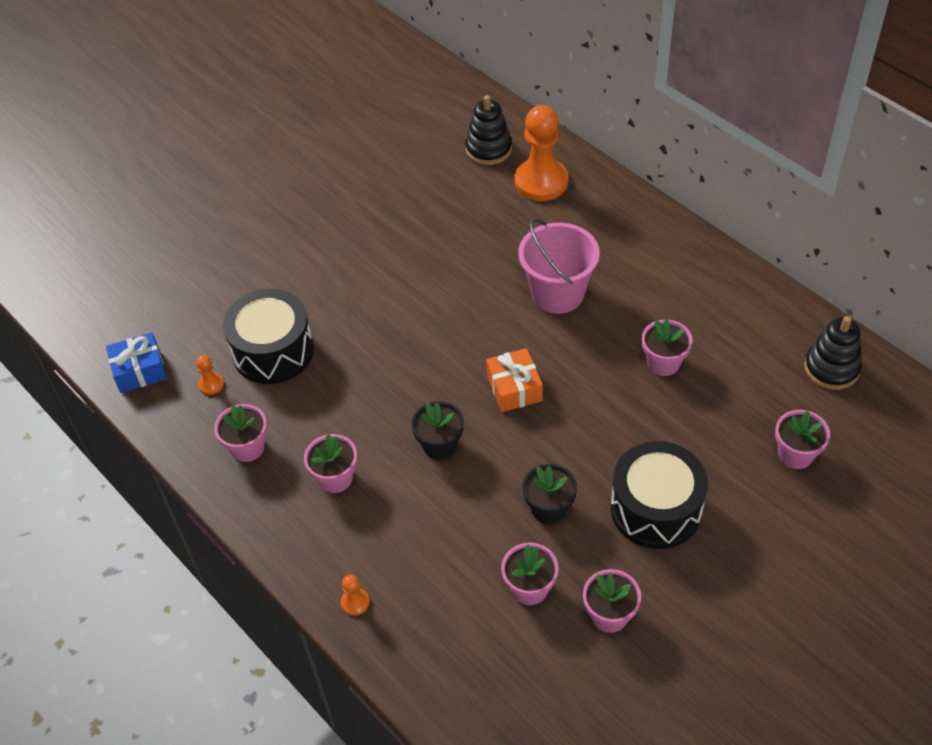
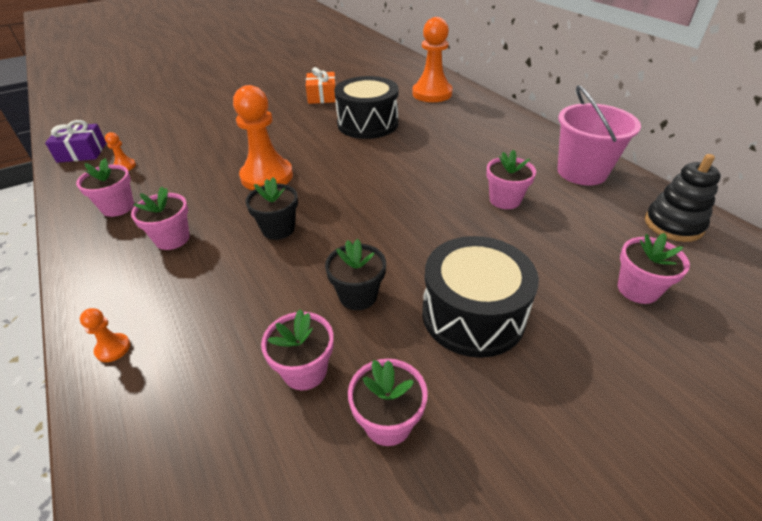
camera: 10 degrees right, 10 degrees down
(139, 370) = (82, 152): blue gift -> purple gift
(273, 351) = (185, 154): black drum -> black drum (367, 124)
(391, 372) = (267, 176): none -> orange pawn
(488, 149) = (401, 77): black stacking toy -> none
(514, 388) = (363, 199): orange gift -> orange gift (322, 96)
(557, 293) = (424, 148): pink bucket -> pink bucket (582, 172)

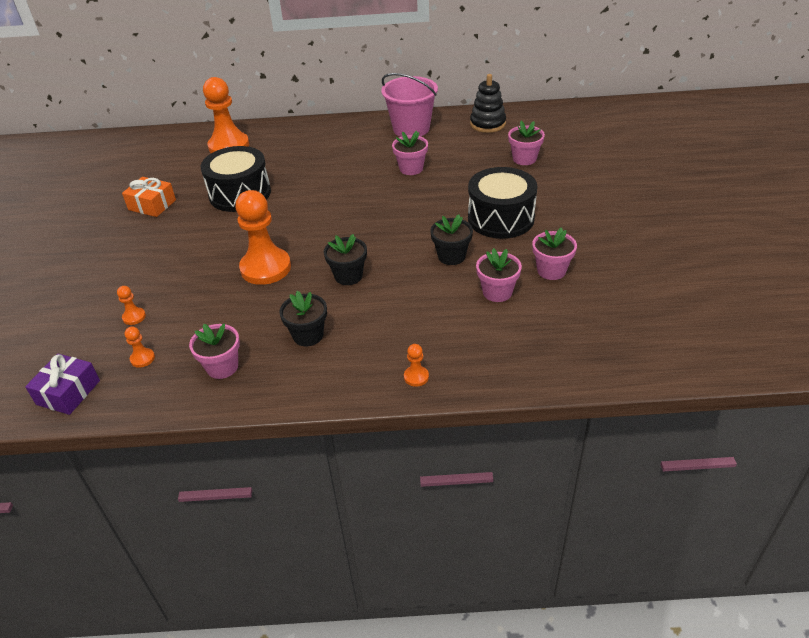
camera: 60 degrees left, 0 degrees up
(172, 239) = (308, 335): pink flower pot -> black flower pot
(176, 143) = (134, 317): none -> orange pawn

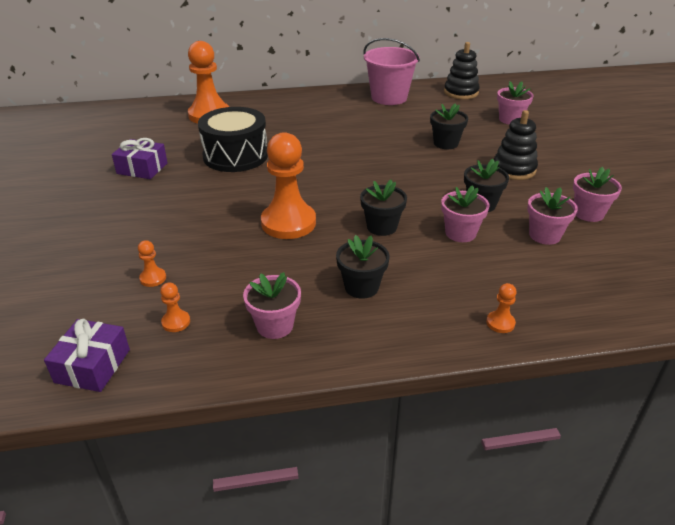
camera: 10 degrees left, 5 degrees down
(152, 205) = (142, 168): orange gift -> purple gift
(411, 168) = (404, 130): pink flower pot -> pink flower pot (460, 233)
(446, 186) = (446, 143): none -> black flower pot
(501, 218) = (514, 169): black drum -> black stacking toy

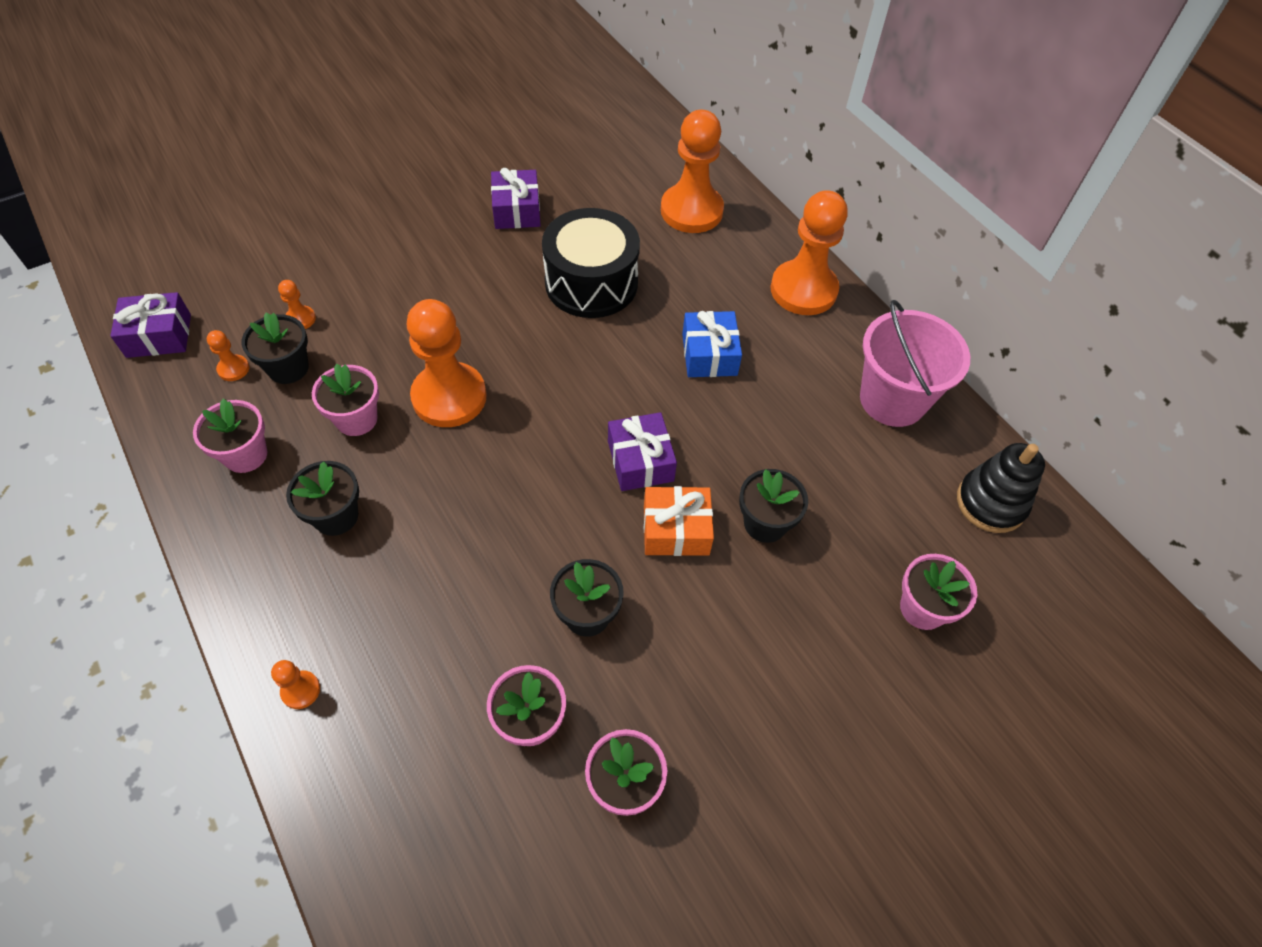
camera: 65 degrees right, 20 degrees up
(300, 100) = (803, 290): none -> orange pawn
(324, 133) = (709, 354): none -> blue gift
(382, 227) = (477, 501): black flower pot -> black flower pot (288, 368)
(385, 168) = (640, 461): none -> purple gift
(437, 167) = (676, 530): none -> orange gift
(460, 233) = (495, 602): pink flower pot -> pink flower pot (356, 419)
(514, 169) = (724, 644): black stacking toy -> none

